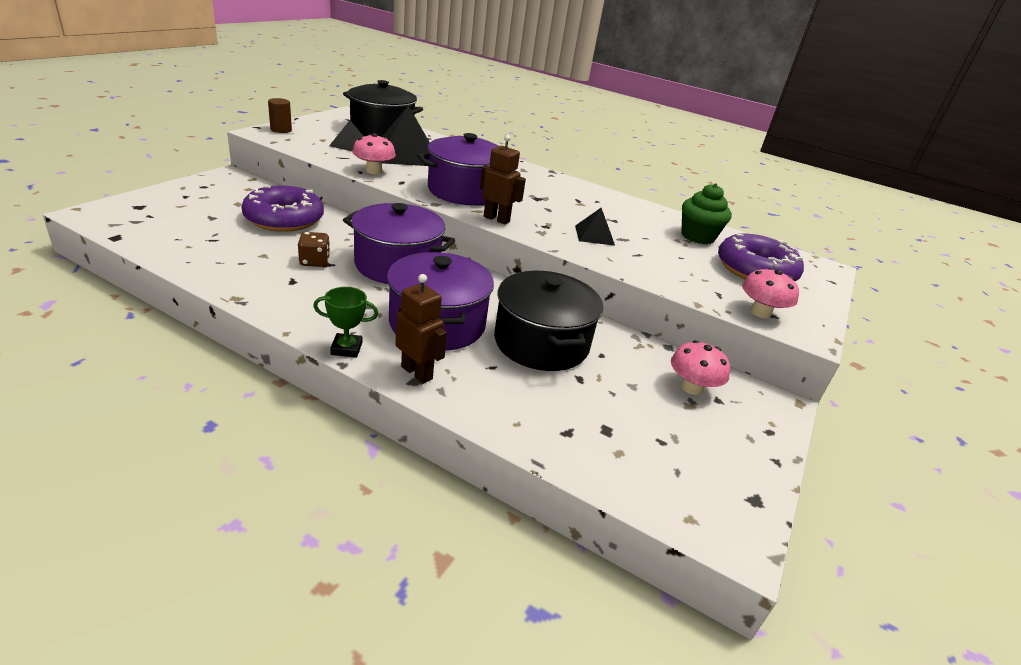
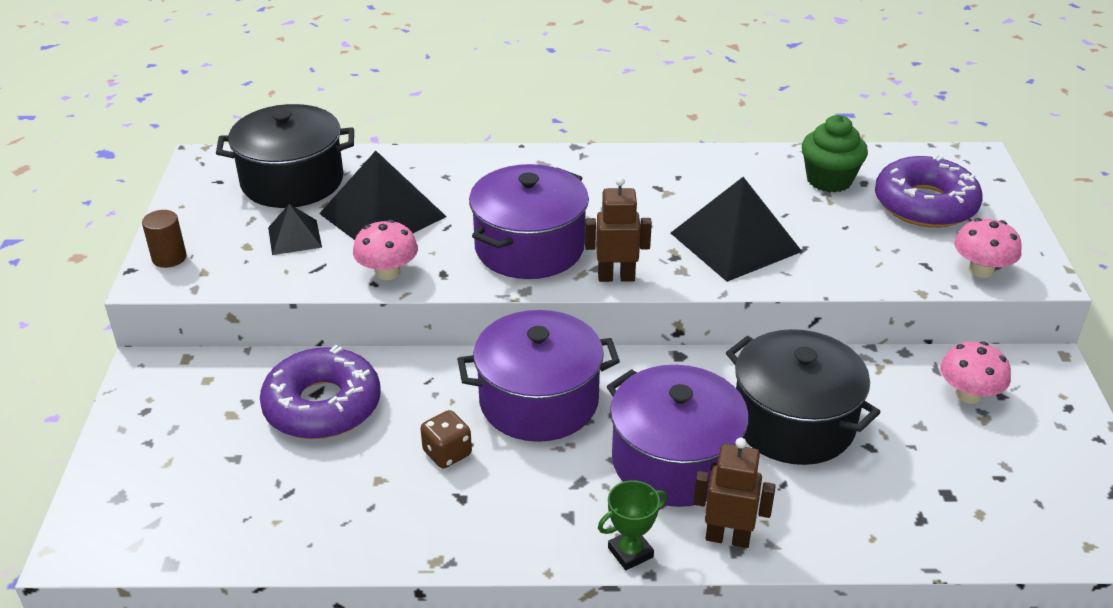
camera: 25 degrees left, 5 degrees up
(594, 235) = (735, 242): black pyramid -> black pyramid, size x1.91

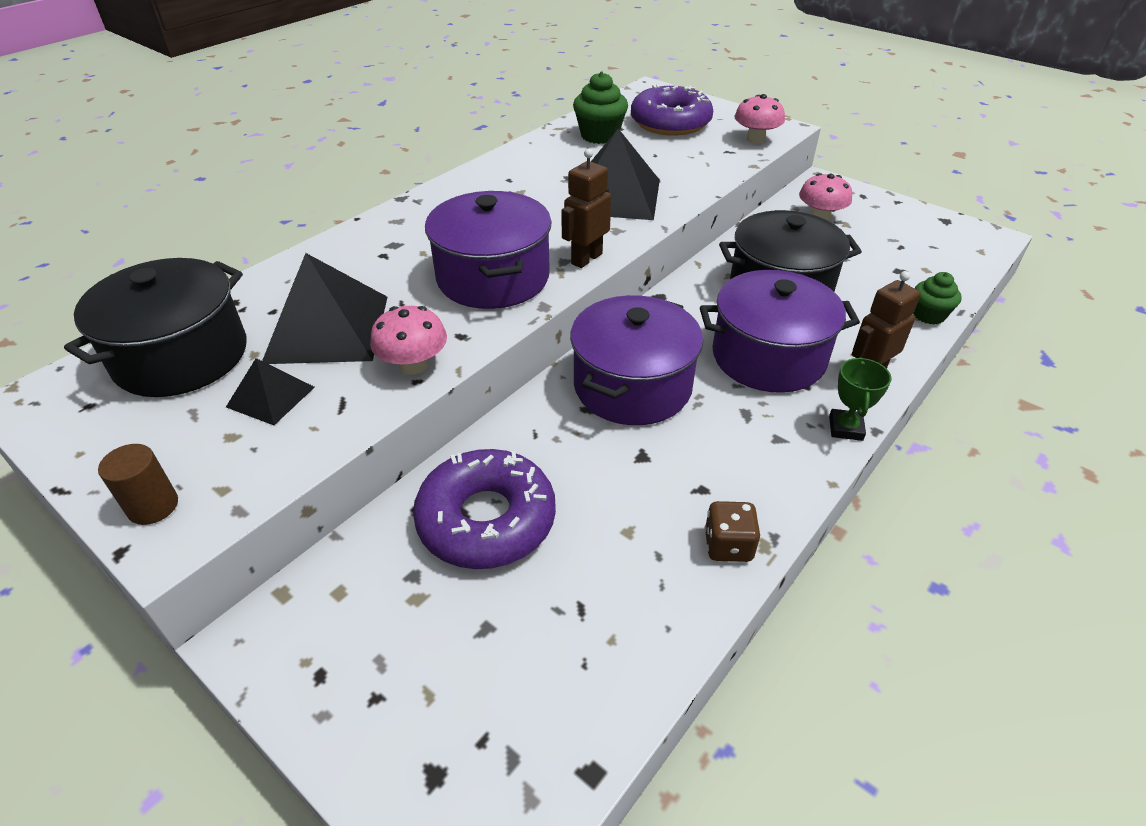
camera: 50 degrees left, 5 degrees up
(447, 453) = (639, 469): brown dice -> brown dice (728, 546)
(889, 546) = (928, 315): none -> green cupcake

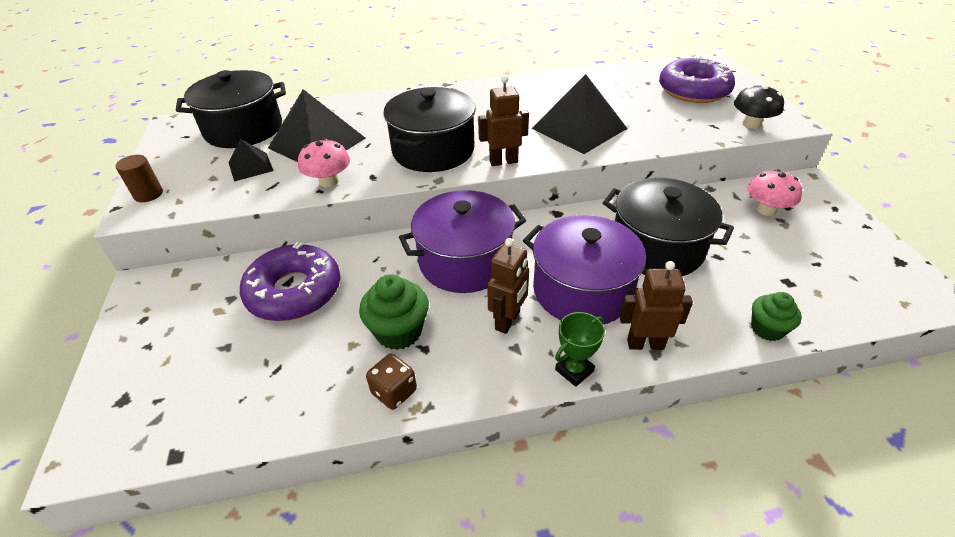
camera: 40 degrees right, 0 degrees up
(493, 278) = (433, 150): purple pot -> black pot
(599, 136) = (624, 84): green cupcake -> green cupcake (399, 331)
(742, 419) = (508, 321): none -> brown robot
(755, 139) = (751, 124): pink mushroom -> black mushroom

